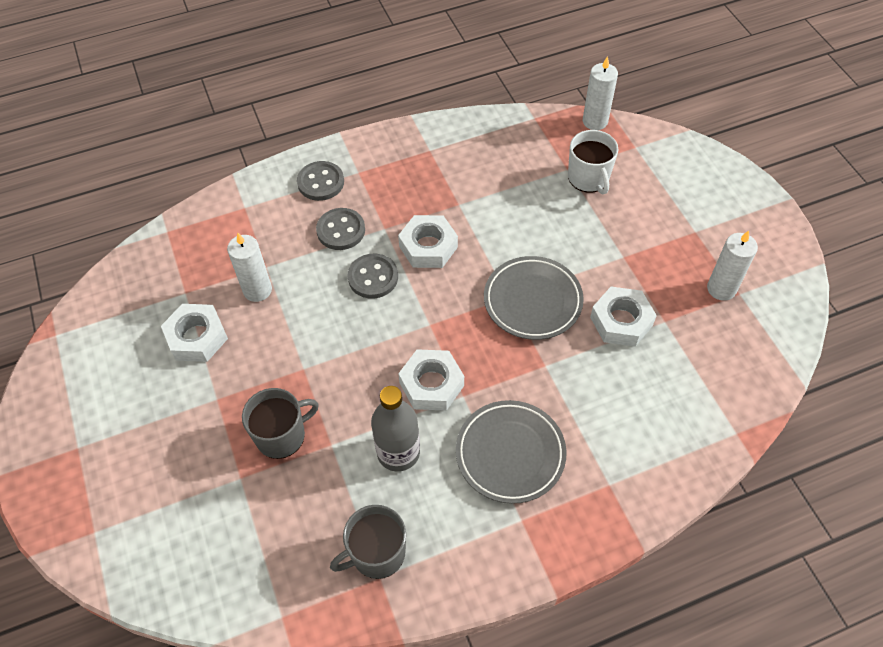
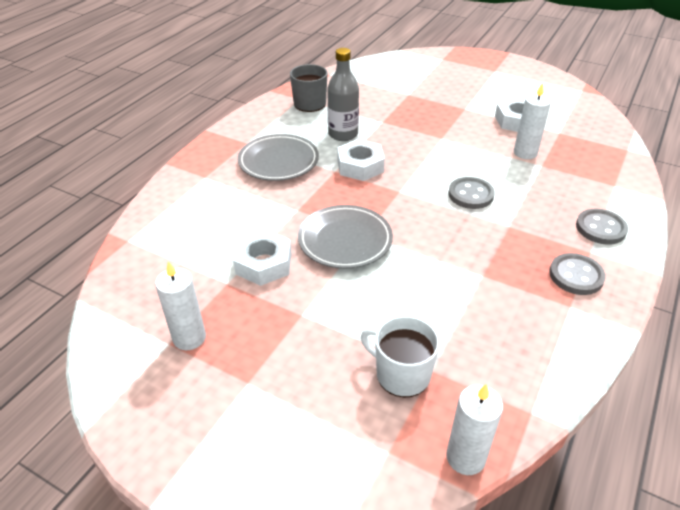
camera: 140 degrees right, 15 degrees down
(281, 435) = (412, 113): grey mug -> none
(341, 230) = (534, 208): grey button -> grey button (576, 276)
(428, 247) = (462, 232): white nut -> none

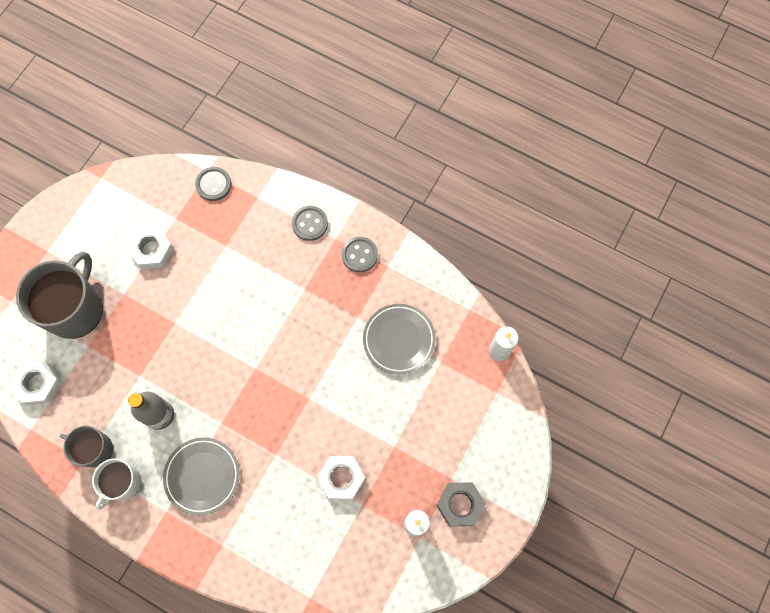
camera: 90 degrees left, 30 degrees up
(207, 393) = (460, 504): none -> grey nut
(345, 240) = (317, 415): grey plate -> grey plate (399, 340)
(360, 166) = (215, 400): white nut -> white nut (39, 384)
(401, 374) = (444, 381): white mug -> white mug (123, 483)
(442, 86) = (75, 309): none -> grey mug
(470, 194) = (263, 310): grey button -> grey button (213, 184)
(525, 153) = (206, 255): white candle -> none

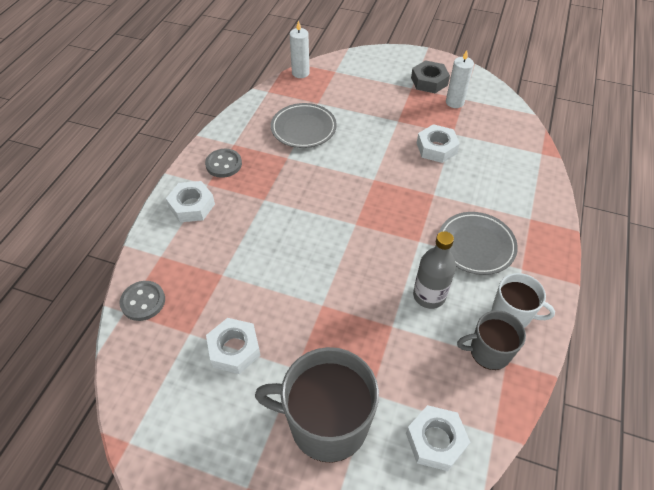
camera: 100 degrees left, 20 degrees down
(95, 449) = (489, 351): grey mug -> grey mug turned 75 degrees clockwise
(310, 224) = (192, 206): grey button -> white nut

